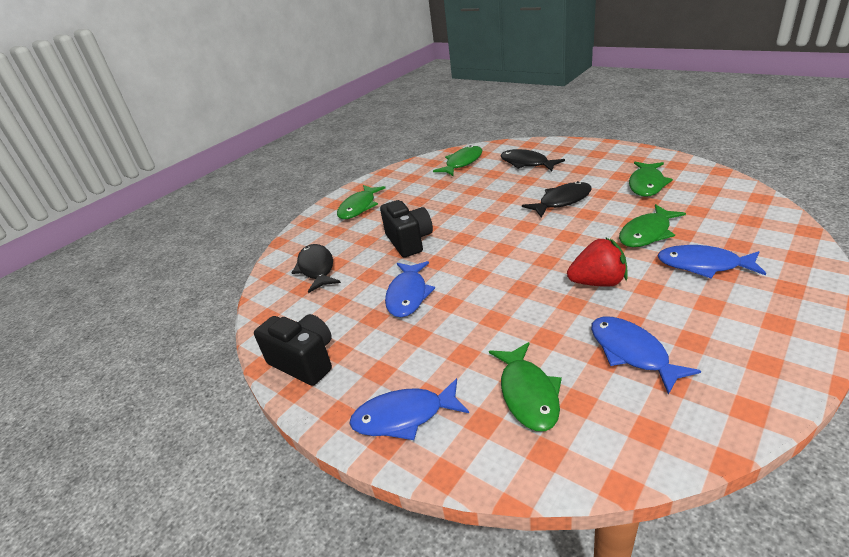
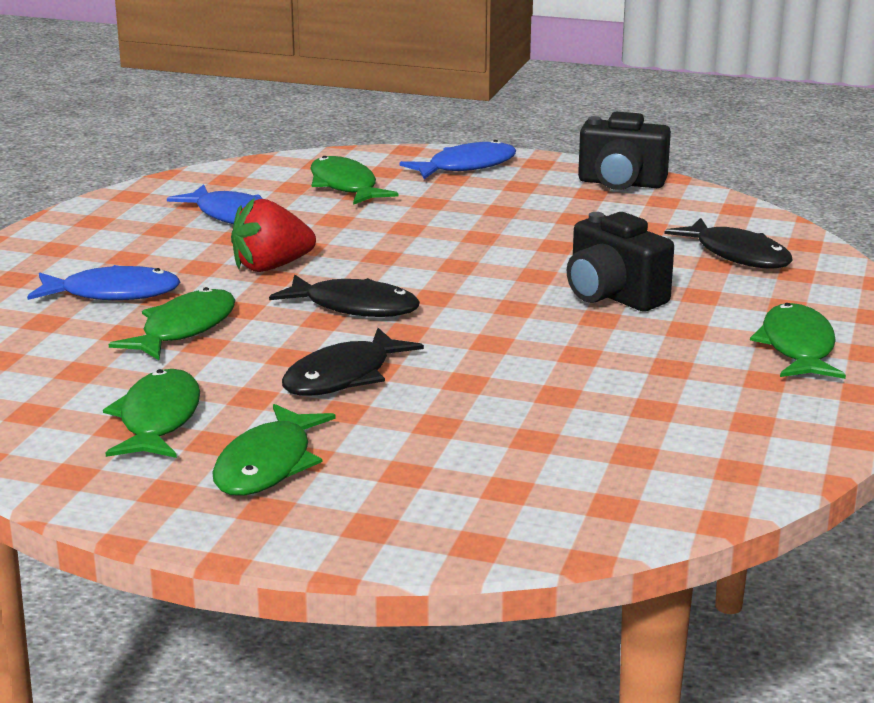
camera: 155 degrees right, 10 degrees down
(408, 295) = (546, 238): blue fish -> none
(462, 163) = (646, 469): green fish -> green fish (268, 465)
(526, 163) = (457, 471): black fish -> black fish (354, 307)

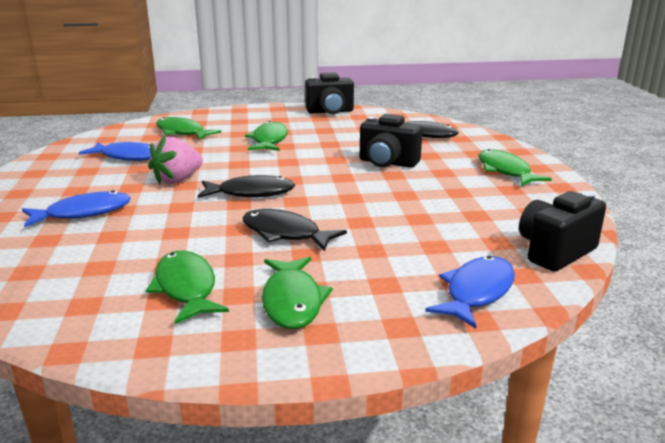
camera: 25 degrees left, 0 degrees up
(184, 329) = (152, 225): green fish -> green fish (269, 140)
(271, 267) = (177, 180): red strawberry -> pink strawberry
(343, 376) = (285, 234): black fish -> black fish turned 105 degrees clockwise
(466, 166) = (241, 114): blue fish -> blue fish (476, 292)
(703, 487) = (555, 252): none -> black camera

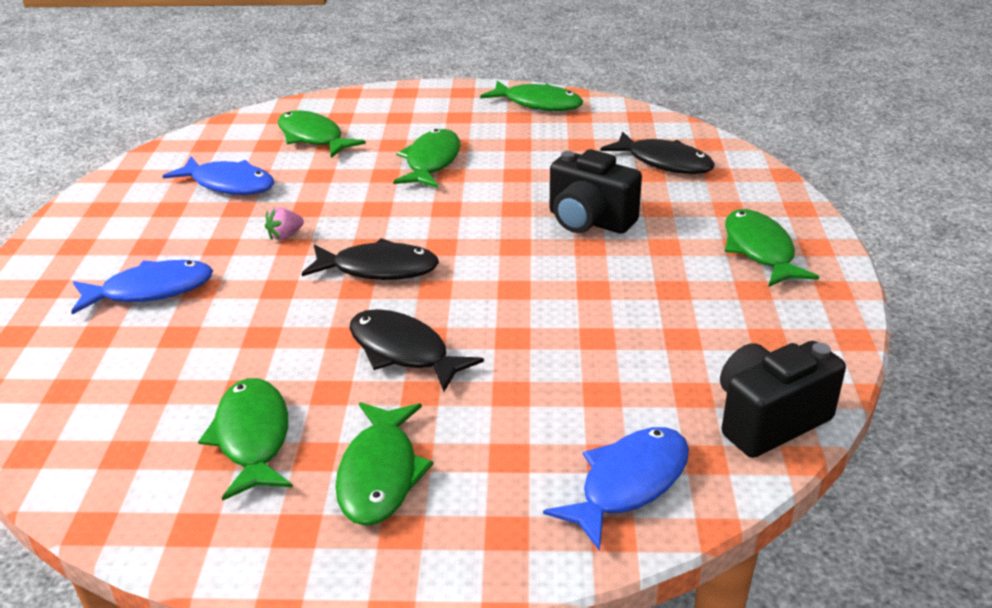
camera: 10 degrees right, 10 degrees up
(177, 180) = (285, 236): pink strawberry -> pink strawberry, size x0.51
(330, 112) = (538, 103): black camera -> green fish

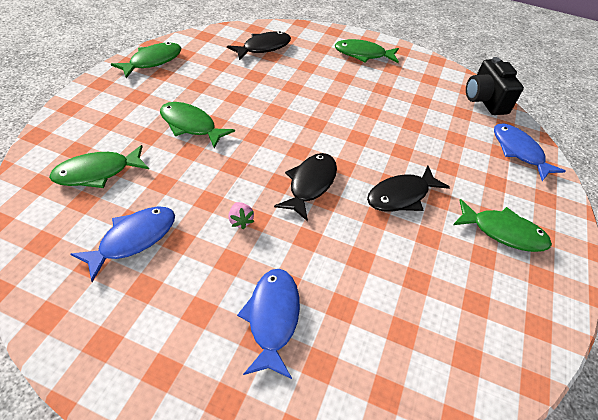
camera: 75 degrees left, 15 degrees up
(252, 437) = (464, 282): green fish -> none
(589, 221) = (307, 91): black camera -> none

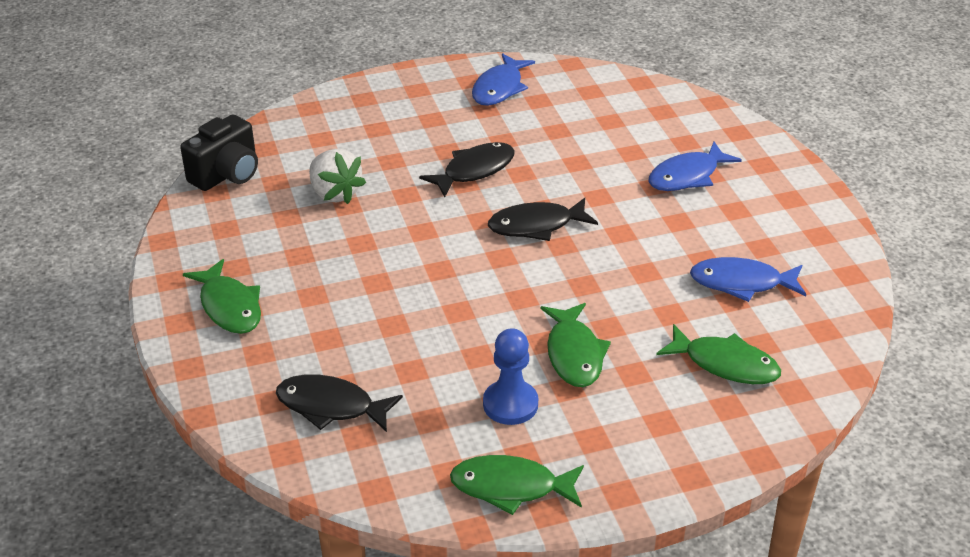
camera: 125 degrees left, 10 degrees down
(193, 87) = (510, 404): none -> blue pawn
(240, 220) = (636, 240): pink strawberry -> none
(401, 196) = (474, 170): black fish -> black fish turned 60 degrees counterclockwise
(430, 126) = (335, 193): none -> white strawberry
(503, 232) = (443, 108): green fish -> none
(519, 151) = (306, 128): blue fish -> blue fish (499, 88)

